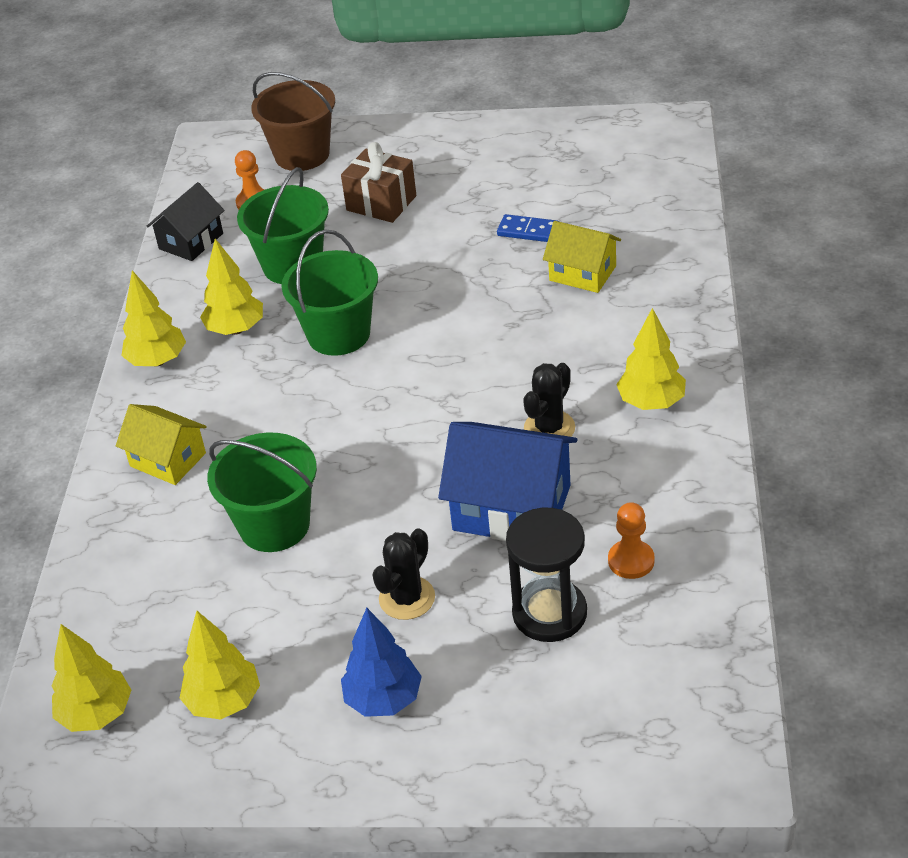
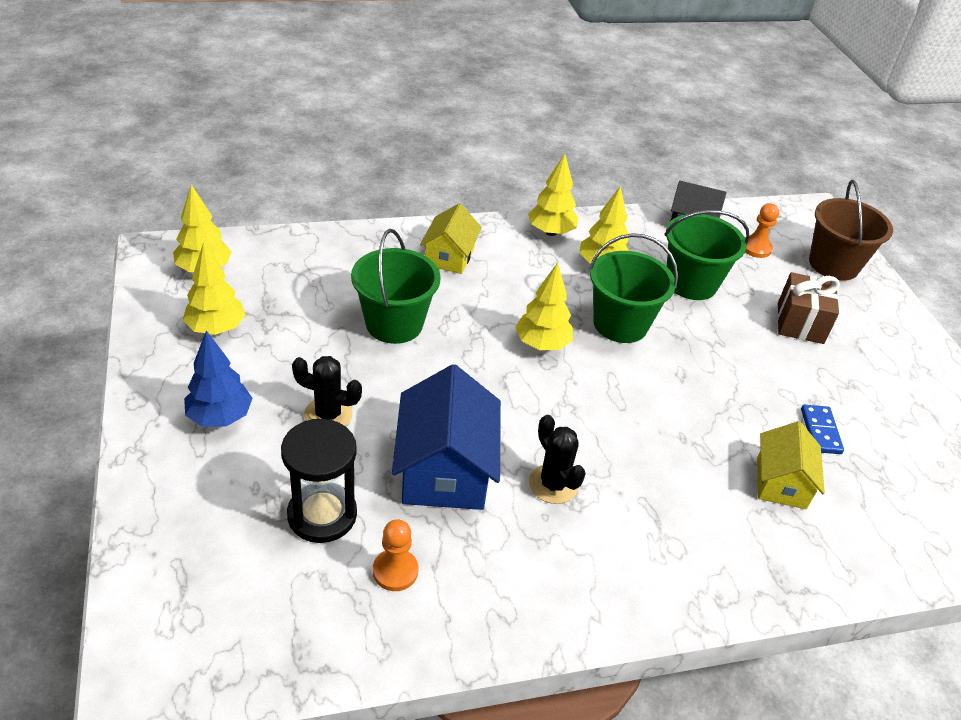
camera: 65 degrees right, 0 degrees up
(549, 428) = (553, 484): black cactus -> black cactus turned 45 degrees clockwise
(651, 403) = (615, 564): yellow tree -> yellow tree (542, 344)

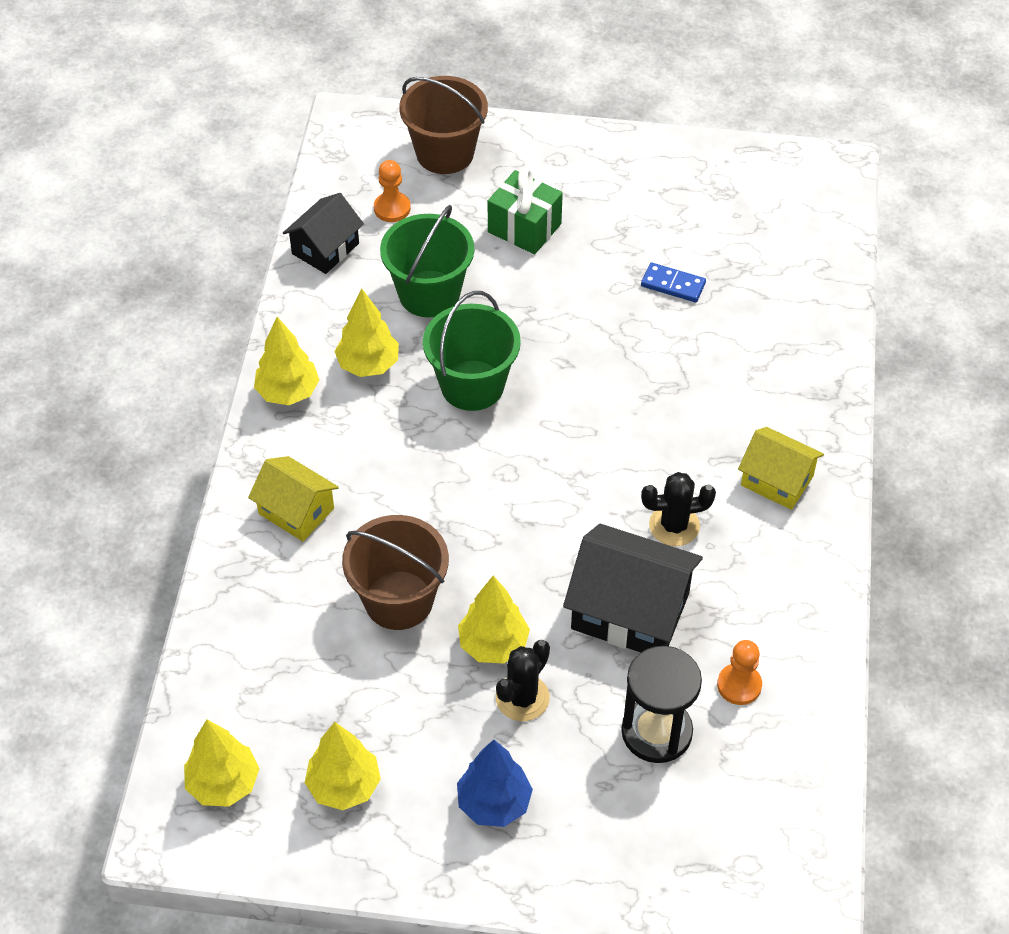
camera: 65 degrees left, 10 degrees up
(394, 324) = (398, 600): green bucket -> brown bucket
(445, 470) = (630, 611): blue house -> black house
(542, 344) = (479, 469): yellow tree -> yellow tree (493, 645)
(781, 482) = (723, 345): yellow house -> yellow house (777, 480)
(800, 323) = (524, 228): brown gift -> green gift

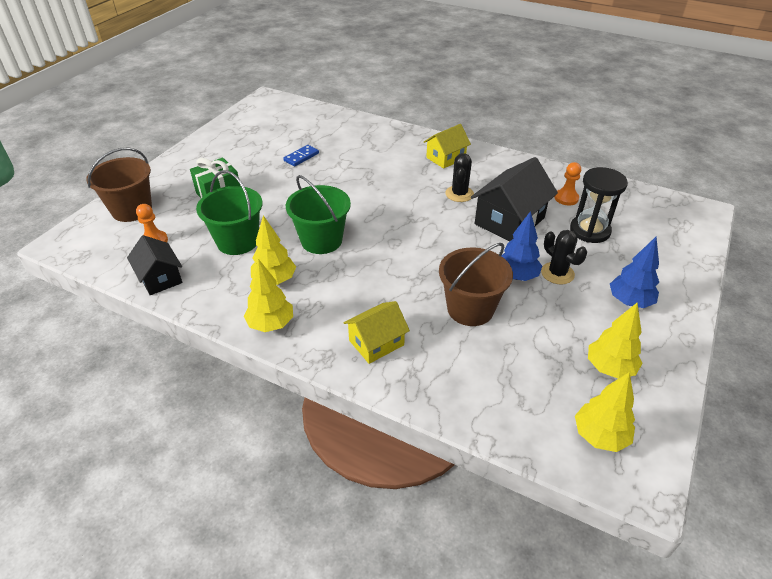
camera: 70 degrees left, 10 degrees down
(493, 645) = (516, 276): yellow tree -> blue tree

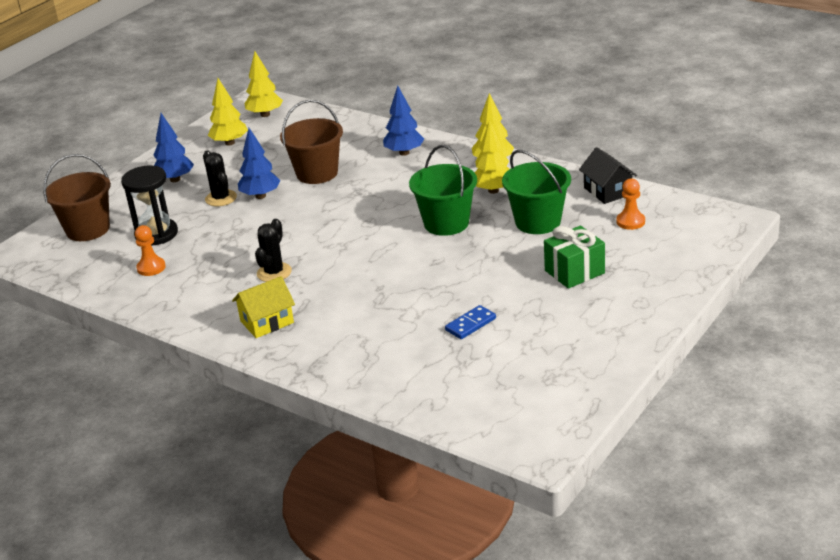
camera: 170 degrees left, 10 degrees down
(132, 210) = (676, 253): brown bucket -> brown bucket (88, 229)
(376, 343) = (404, 153): yellow house -> blue tree
(509, 221) = (234, 243): black house -> none

